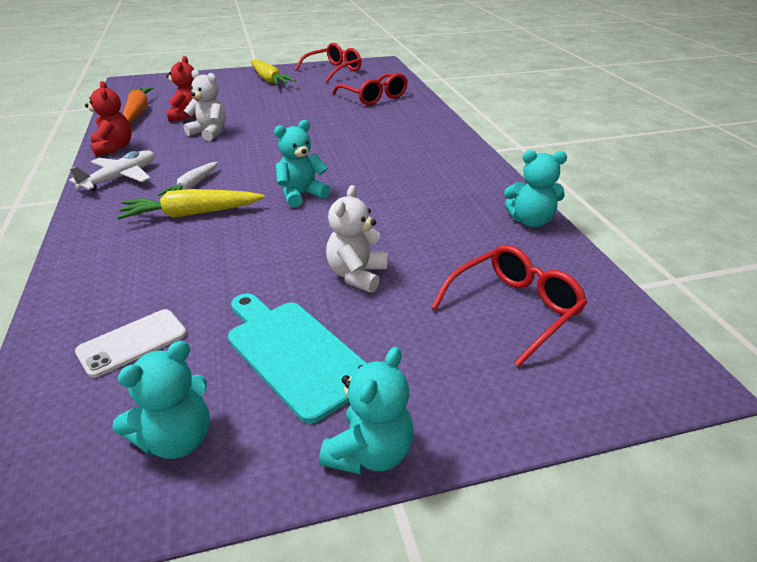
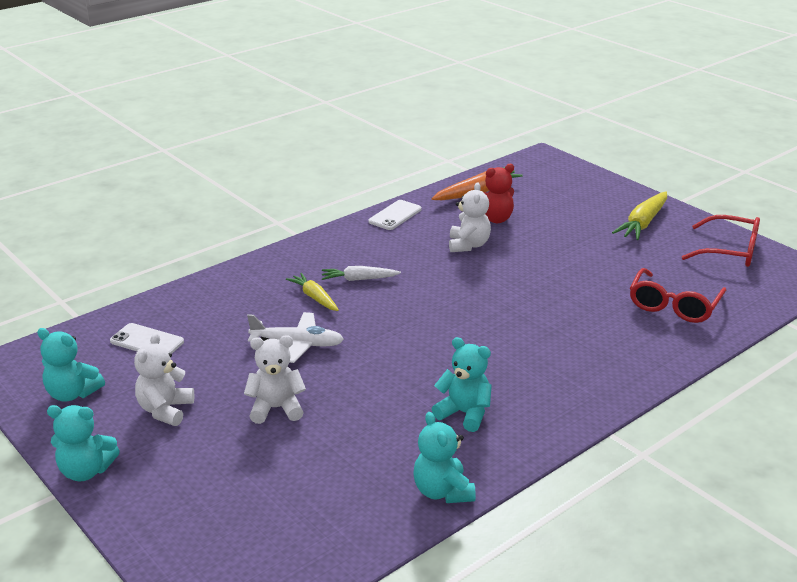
camera: 65 degrees right, 5 degrees down
(113, 148) = (395, 215): red teddy bear -> white phone
(120, 178) = (346, 242): white plane -> white plane (297, 344)
(191, 214) = (314, 297): yellow carrot -> yellow carrot, size x0.64
(295, 354) = (165, 410): turquoise cutting board -> white teddy bear
(301, 195) = (387, 338): turquoise teddy bear -> turquoise teddy bear (464, 413)
(514, 309) = (275, 507): red glasses -> none

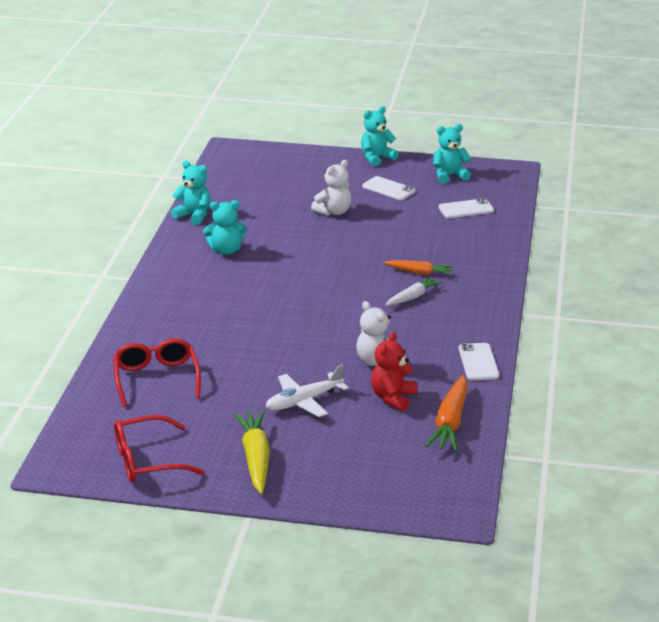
camera: 140 degrees right, 0 degrees up
(165, 410) = (388, 189): white teddy bear -> white phone
(297, 344) = (379, 243): white plane -> white plane (304, 401)
(314, 297) = (419, 272): yellow carrot -> orange carrot

